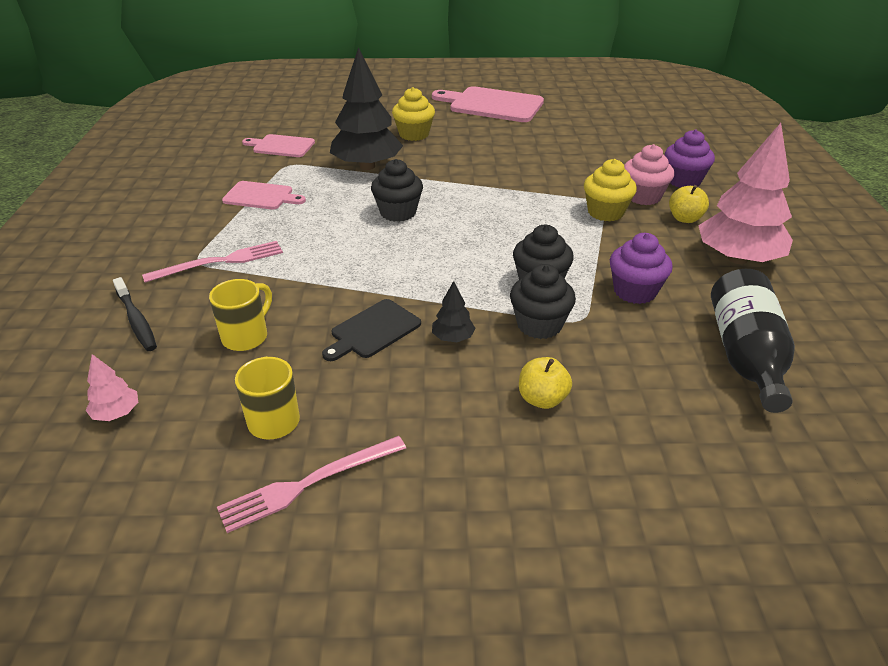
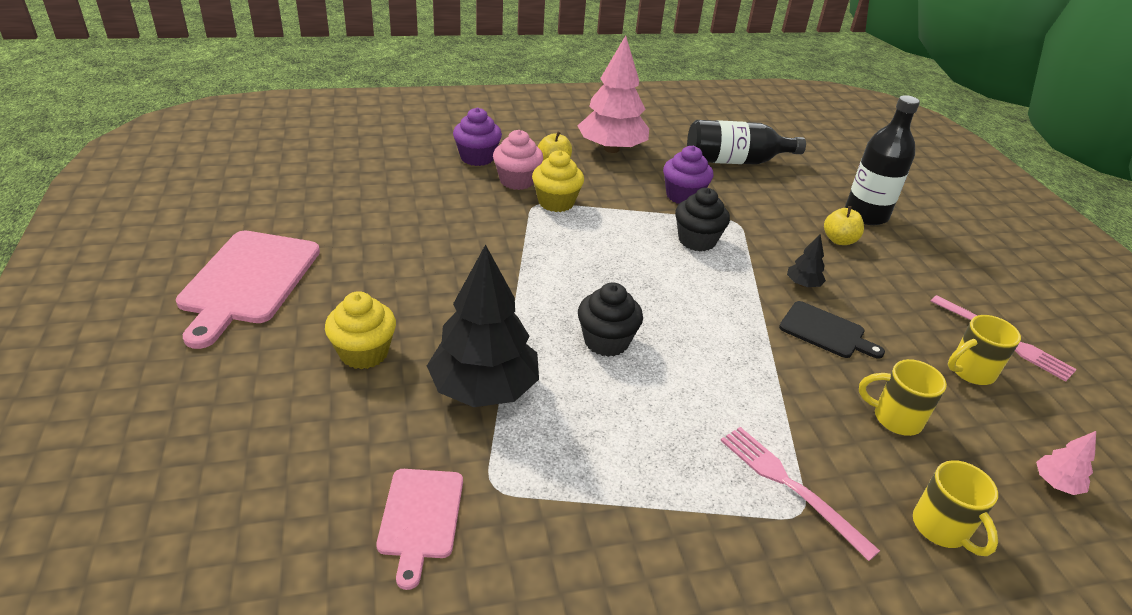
camera: 105 degrees left, 0 degrees up
(136, 320) = (941, 529): black toothbrush -> yellow mug
(261, 196) = (609, 493): pink cutting board -> none
(539, 325) = (756, 241): black cupcake -> none
(613, 455) = (866, 215): none -> black bottle

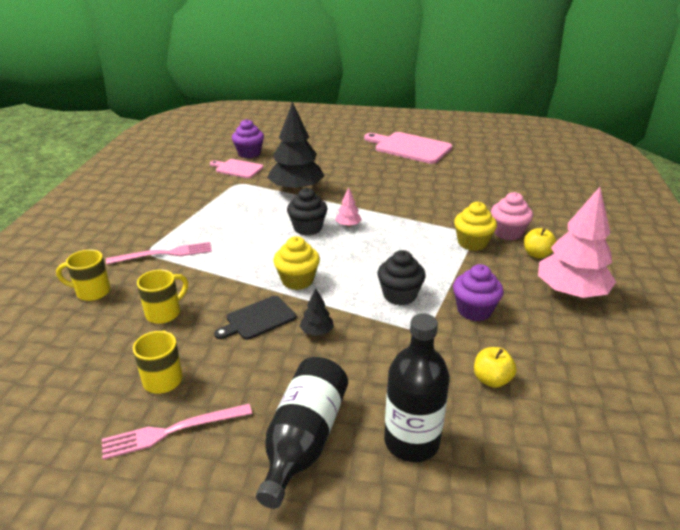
camera: 115 degrees right, 5 degrees down
(364, 353) = (340, 167): yellow cupcake -> yellow cupcake (297, 280)
(477, 157) = (546, 222): purple cupcake -> purple cupcake (249, 153)
(735, 161) = (549, 374): black bottle -> black bottle (304, 440)
(839, 240) = (370, 389): yellow apple -> yellow apple (491, 380)
(1056, 483) = (56, 359): pink tree -> pink tree (348, 225)

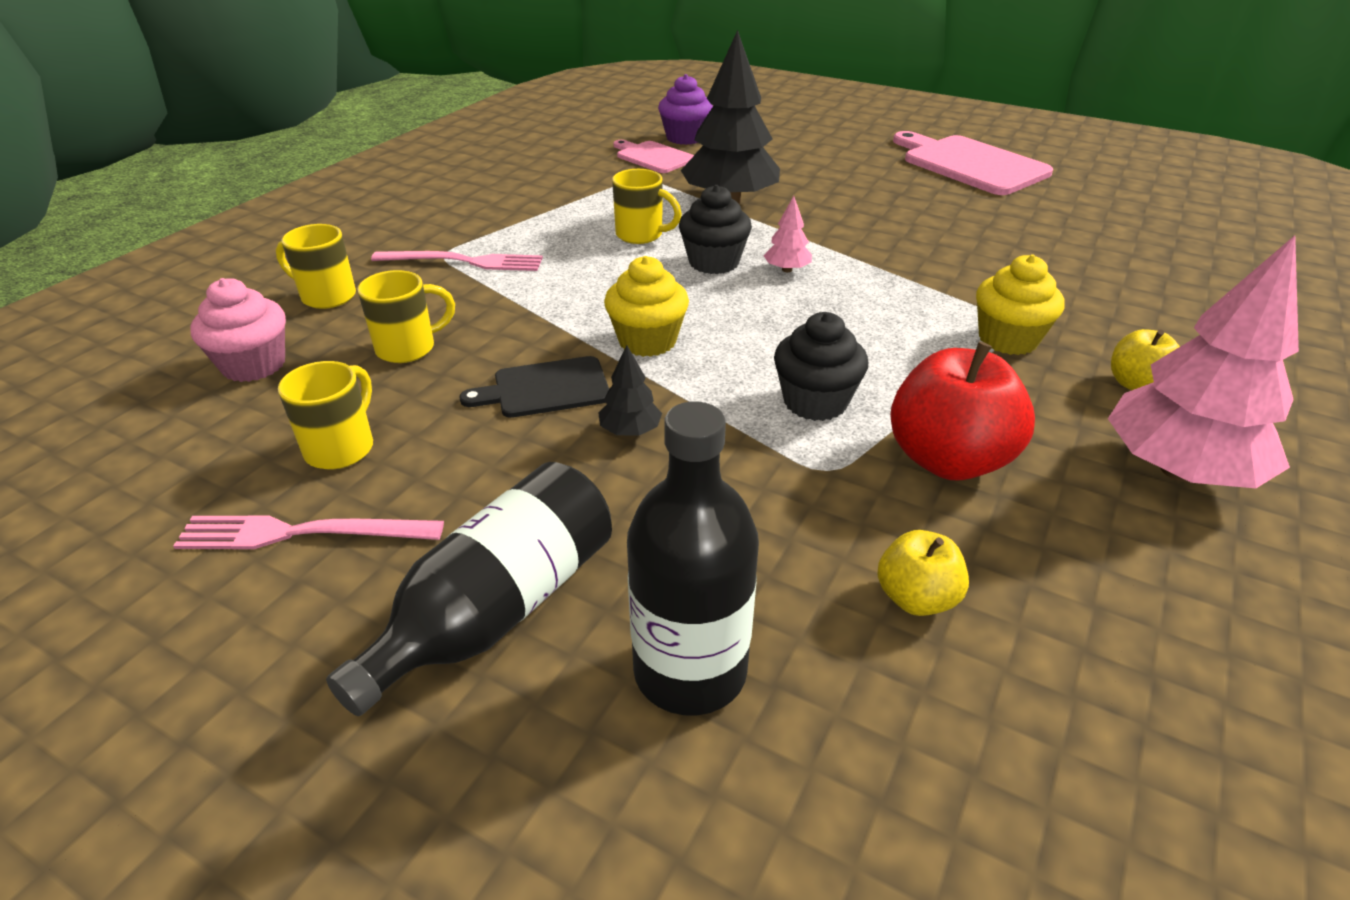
camera: 20 degrees right, 5 degrees up
(258, 219) = (641, 235): none -> yellow mug
(474, 310) = (948, 460): purple cupcake -> red apple
(508, 233) = (1092, 334): pink cupcake -> pink cupcake (254, 365)

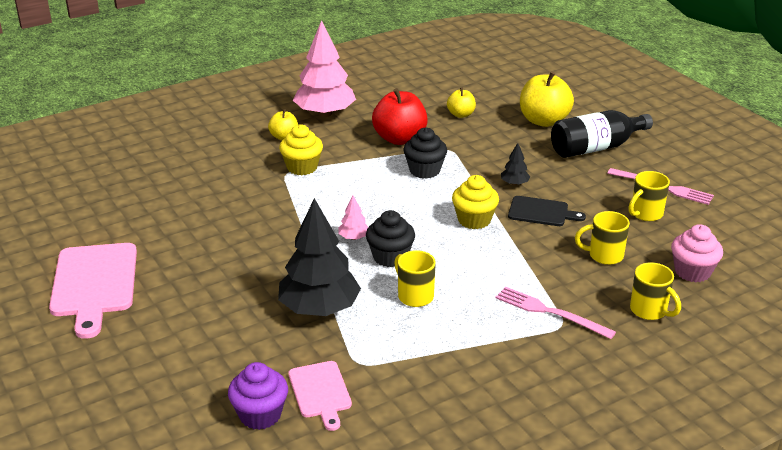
camera: 150 degrees left, 5 degrees down
(690, 671) = (543, 121): black bottle -> yellow apple

